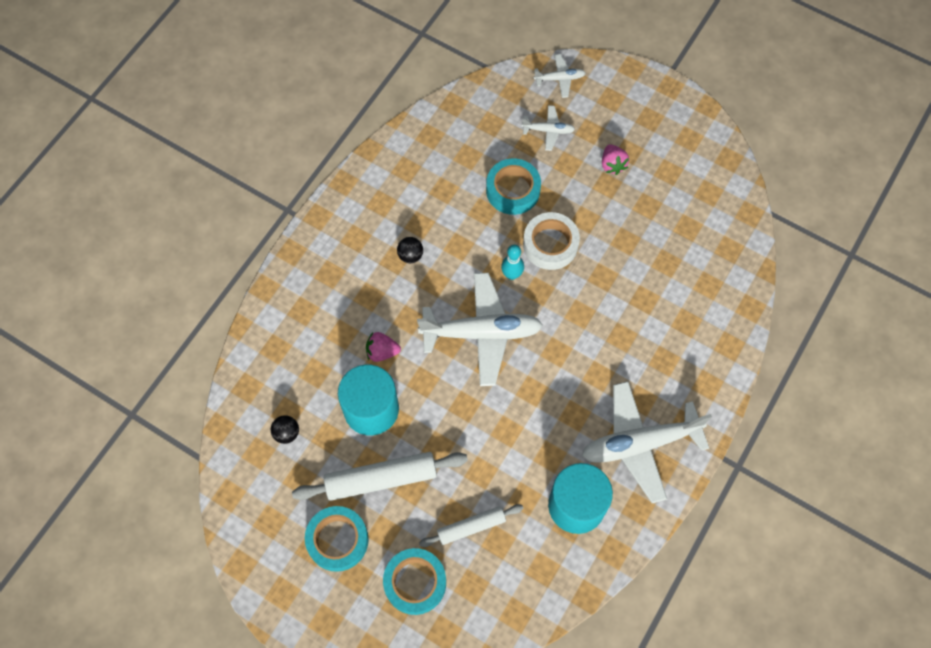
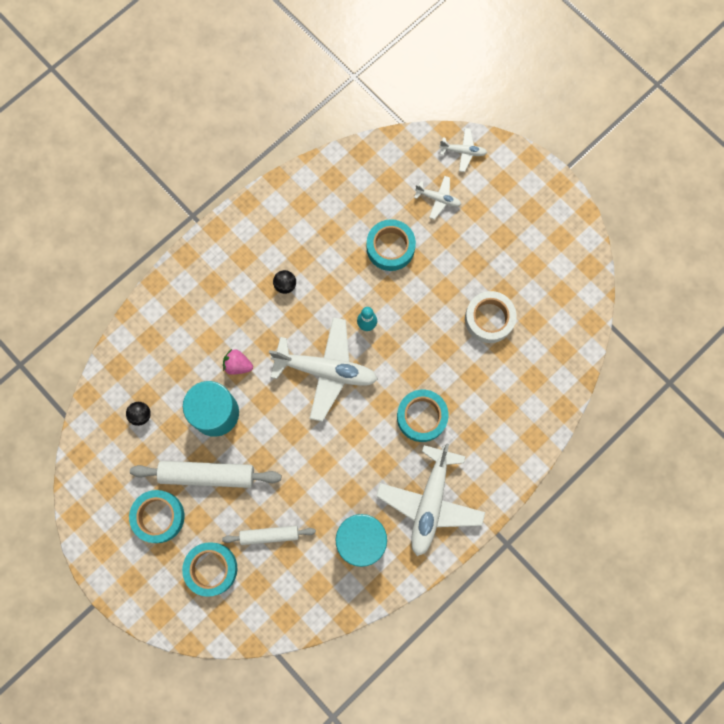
camera: 15 degrees right, 10 degrees up
(550, 244) = (408, 306): white tape -> white tape (489, 319)
(601, 355) = (421, 417): none -> turquoise tape
(612, 165) = (485, 246): pink strawberry -> none
(639, 444) = (430, 503): white plane -> white plane turned 75 degrees counterclockwise

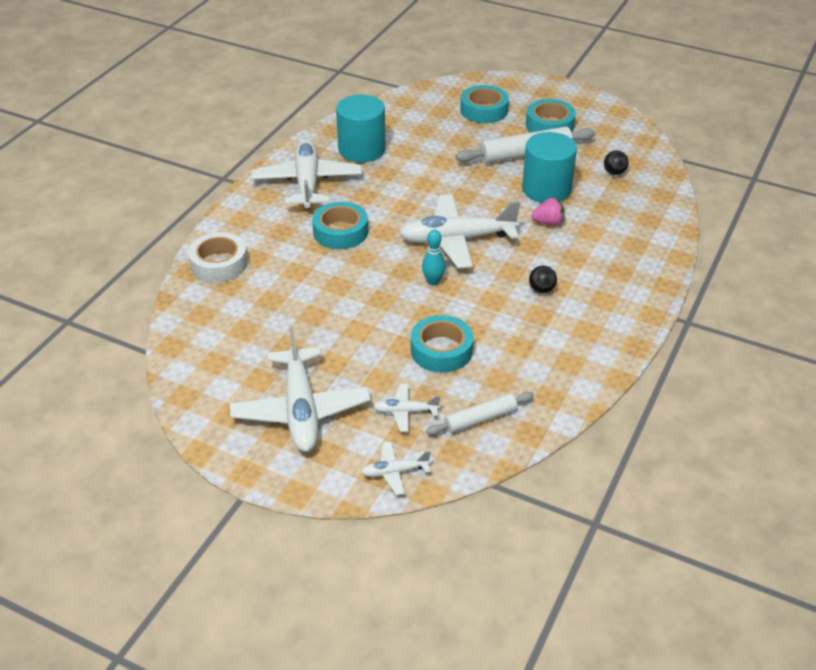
camera: 160 degrees right, 35 degrees down
(269, 535) = (446, 135): white rolling pin -> white rolling pin (480, 419)
(489, 319) = (296, 319): white tape -> white tape (219, 263)
(510, 225) = (301, 410): none -> white plane

